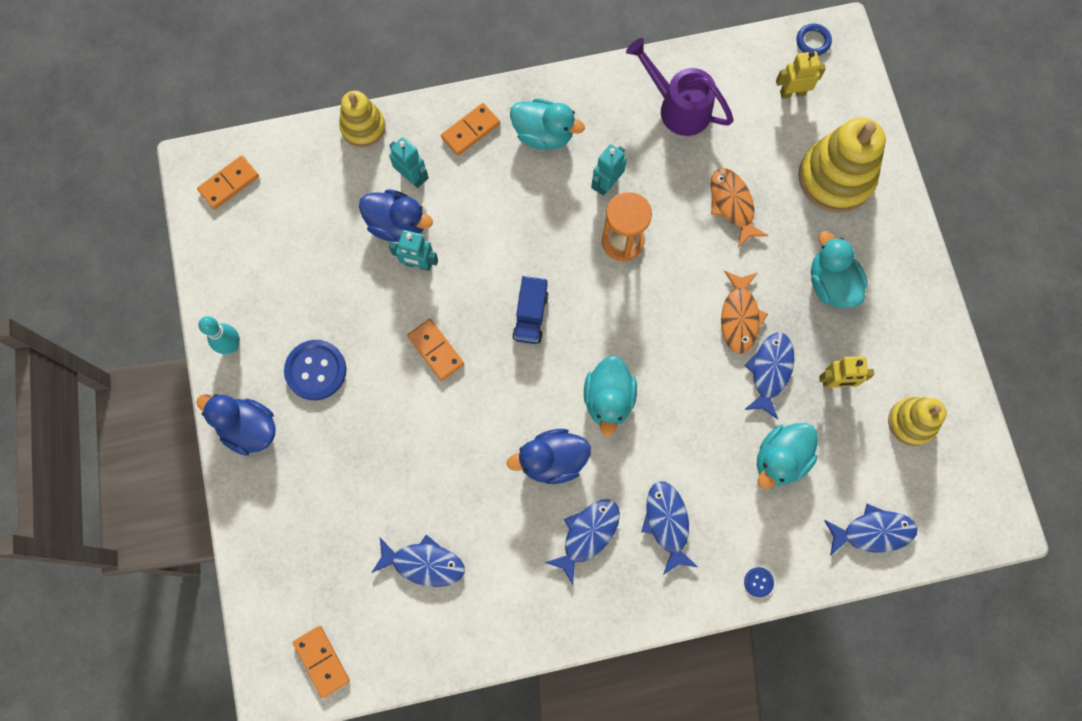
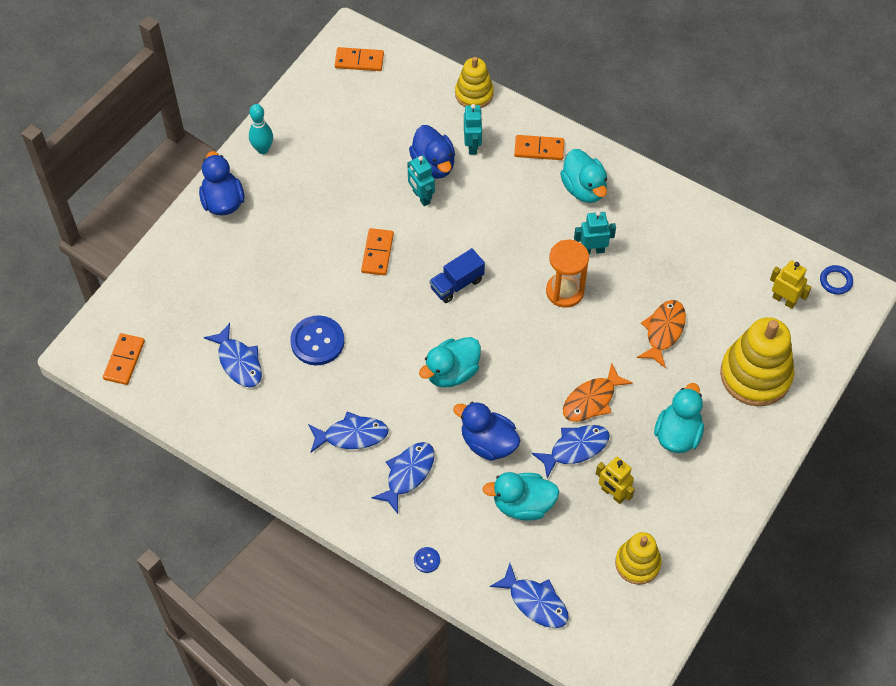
camera: 45 degrees right, 15 degrees down
(316, 370) = (295, 203): blue button -> blue button (317, 341)
(552, 460) = (377, 375): blue duck -> blue duck (488, 443)
(678, 107) = (692, 245): purple watering can -> none

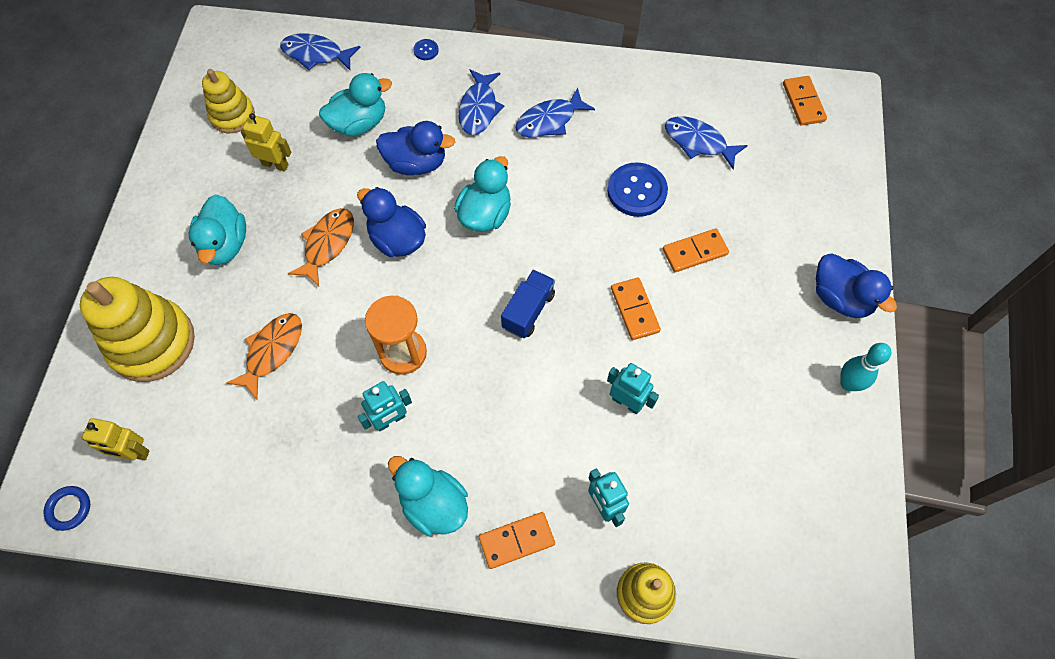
camera: 155 degrees right, 5 degrees up
(359, 61) = (826, 576): orange domino -> orange domino (695, 252)
(433, 165) = (637, 454): blue duck -> blue duck (397, 239)
(575, 448) = (327, 191): blue fish -> none
(663, 331) = (272, 351): orange fish -> orange fish turned 150 degrees counterclockwise

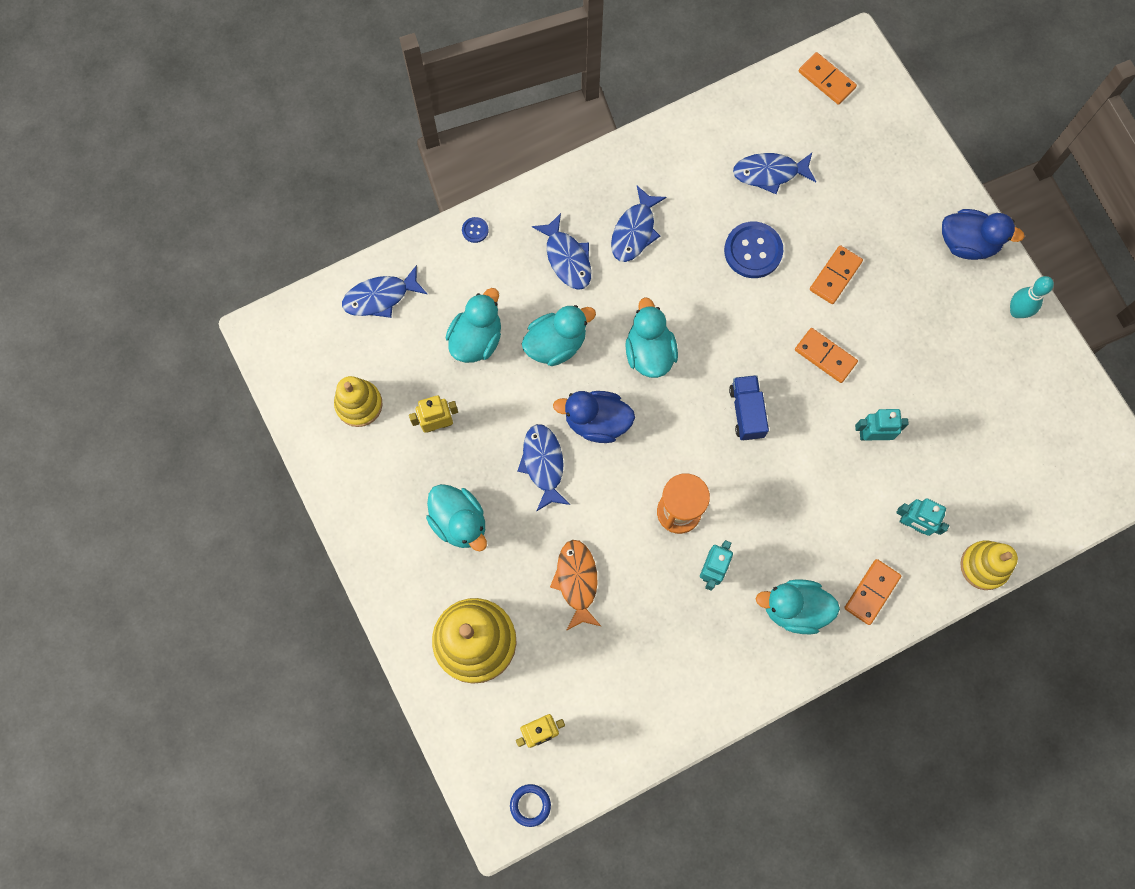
camera: 35 degrees left, 10 degrees up
(327, 244) = (543, 464): orange fish -> blue fish
(416, 163) = (556, 344): blue duck -> turquoise duck

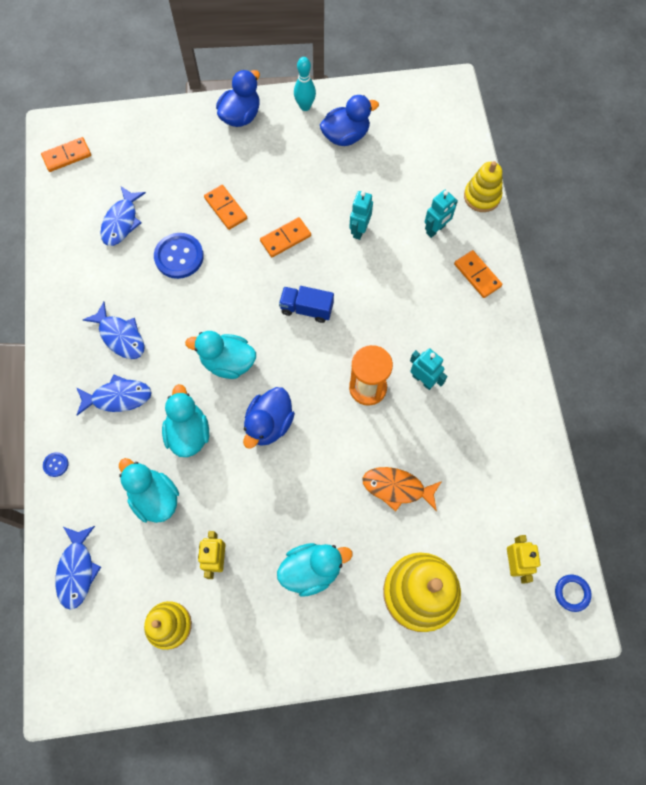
camera: 70 degrees left, 5 degrees down
(543, 464) = (288, 480): blue fish -> none
(794, 609) = (472, 332): turquoise duck -> none
(996, 374) = (346, 136): none -> blue duck

